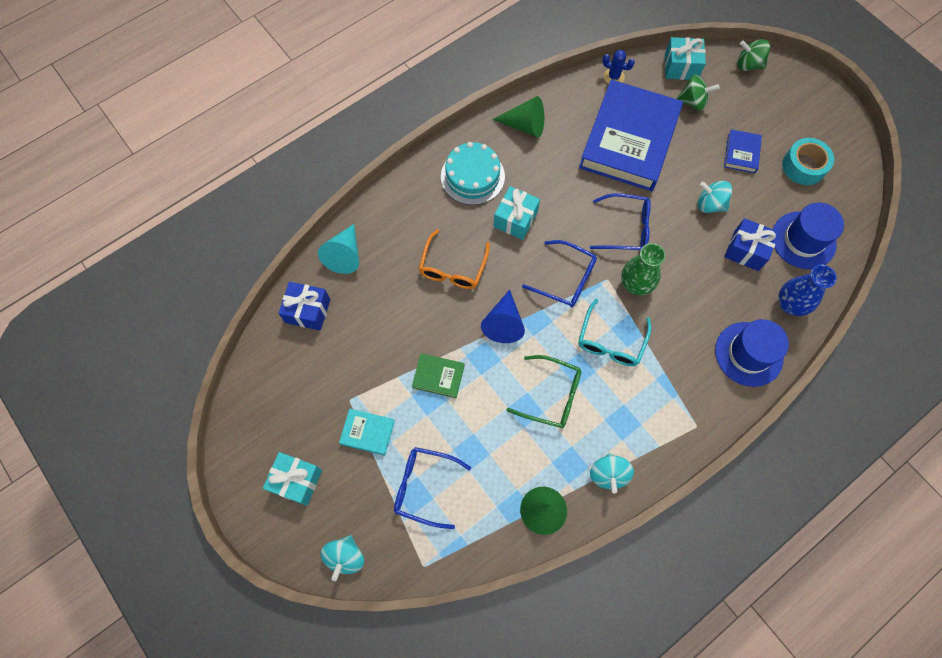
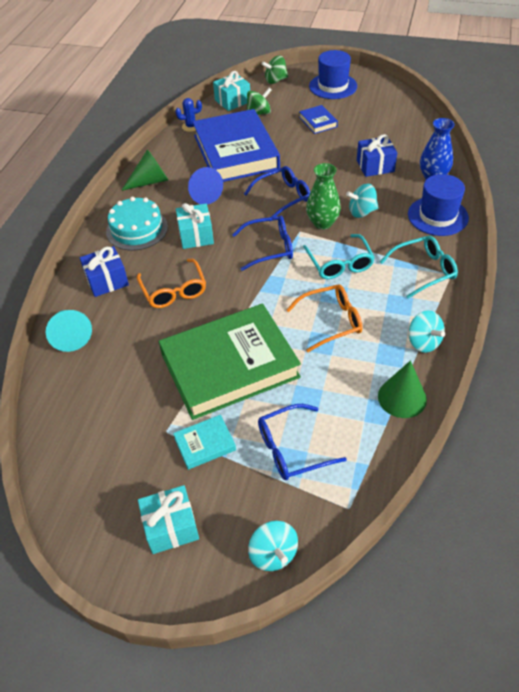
camera: 35 degrees left, 20 degrees down
(308, 311) = (69, 393): blue gift -> blue gift (107, 280)
(438, 376) = (229, 366): green book -> green book, size x2.44
(503, 323) = (249, 300): blue cone -> blue cone (202, 193)
(552, 395) = (331, 321): green glasses -> orange glasses
(678, 404) = (424, 270): none -> turquoise glasses
(710, 204) = (326, 156): turquoise spinning top -> turquoise spinning top (361, 212)
(803, 166) = (363, 109): turquoise tape -> none
(803, 240) = (404, 142): blue hat -> blue hat (333, 86)

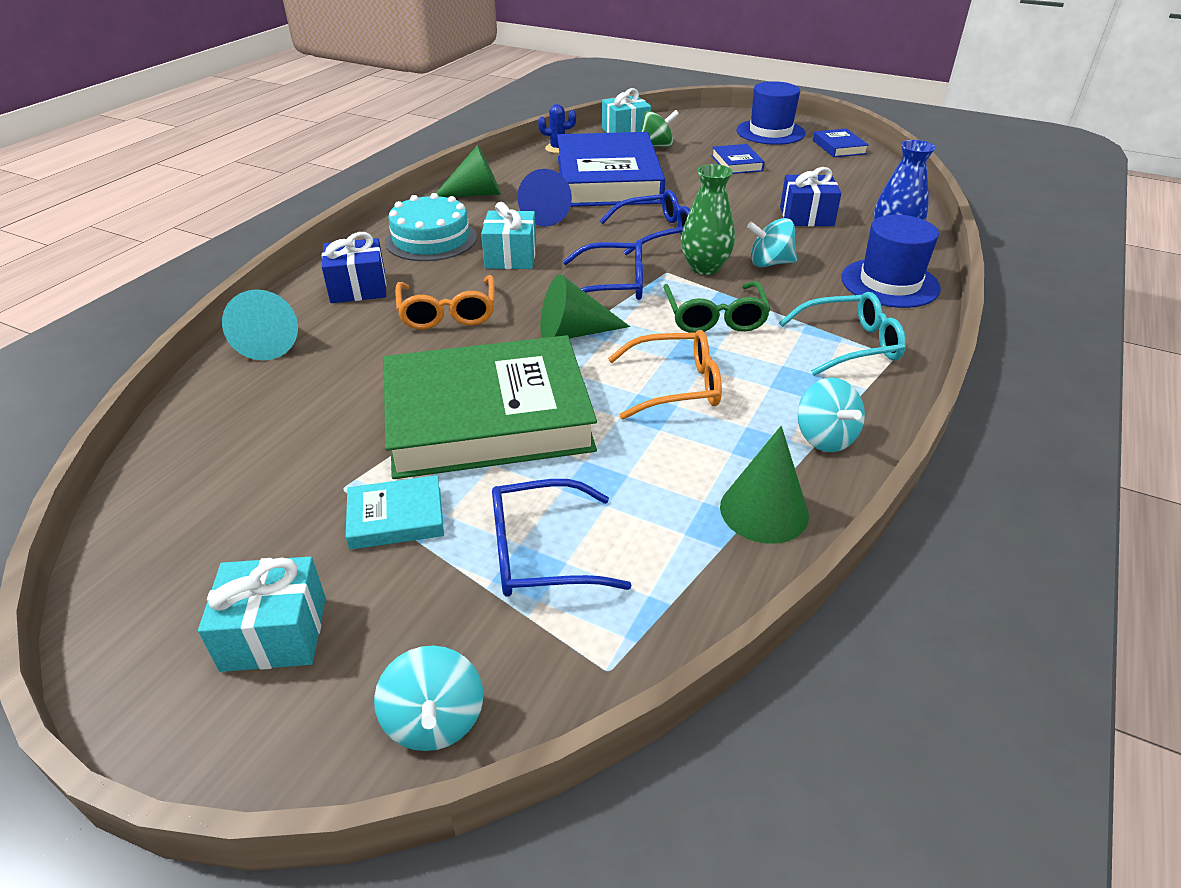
camera: 10 degrees right, 10 degrees down
(258, 292) = (573, 333): none -> green cone
(275, 80) = (692, 119): green spinning top -> none
(340, 264) = (715, 317): turquoise glasses -> green glasses
(382, 94) = (839, 147): none -> blue book

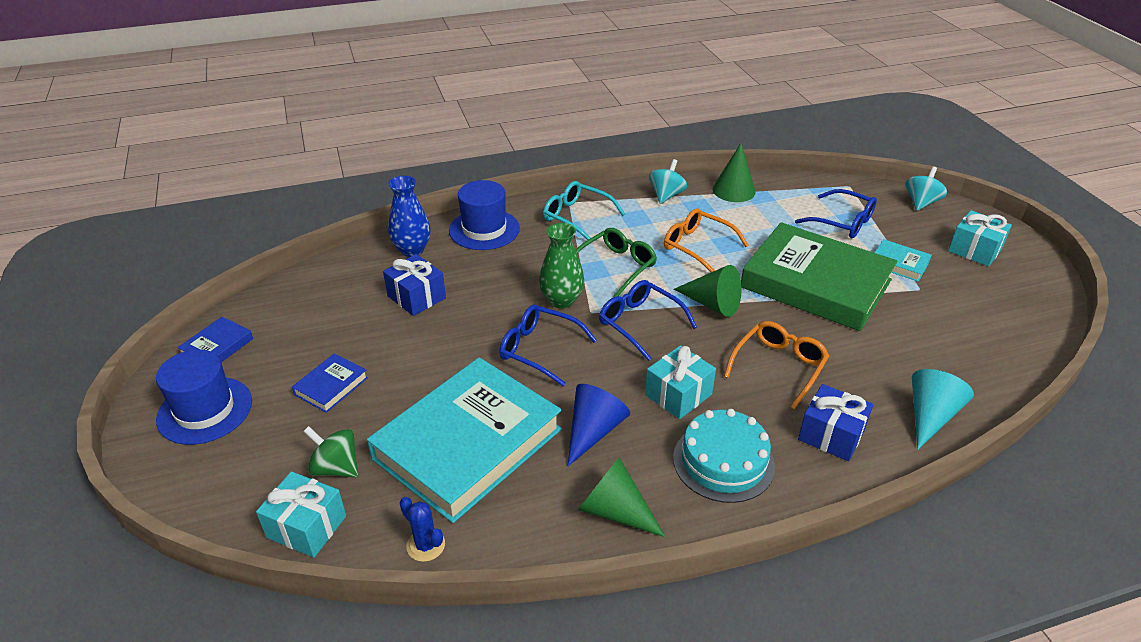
camera: 135 degrees left, 0 degrees up
(607, 179) = (468, 444): blue book -> turquoise book
(769, 263) = (518, 279): turquoise spinning top -> none

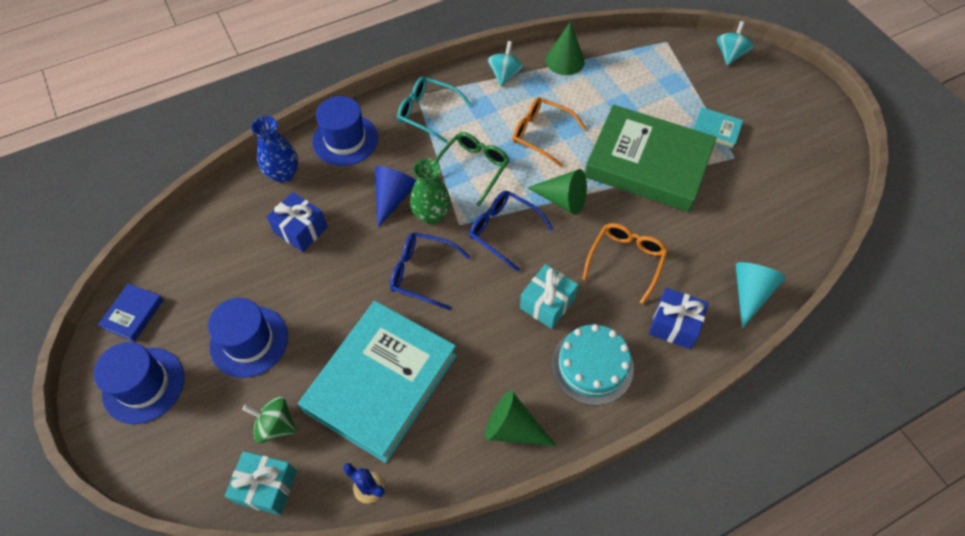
camera: 10 degrees left, 20 degrees up
(331, 386) = (249, 341): blue book -> blue hat
(593, 431) = (483, 352): blue cone -> blue cone (393, 197)
(842, 222) = (664, 88): blue glasses -> none
(974, 250) = (777, 106): turquoise gift -> none

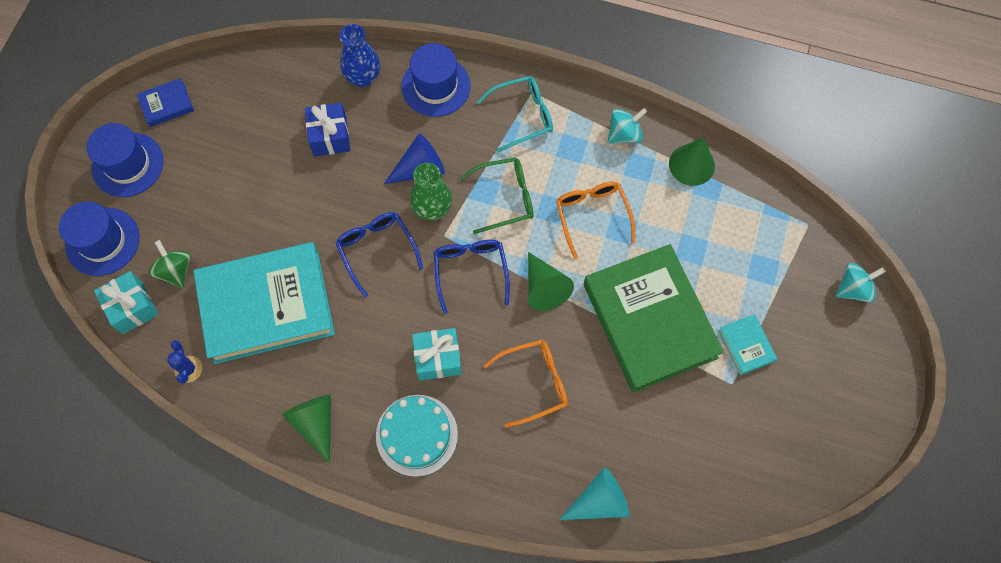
camera: 45 degrees right, 10 degrees up
(249, 341) = (216, 193): blue hat -> blue hat (102, 241)
(427, 112) = (523, 116): turquoise glasses -> turquoise glasses turned 90 degrees clockwise
(674, 325) = (511, 466): blue gift -> none

